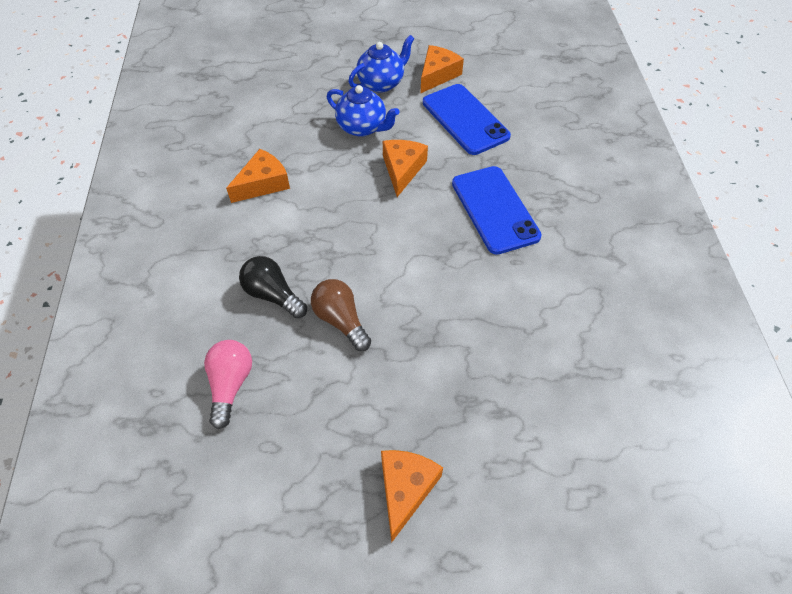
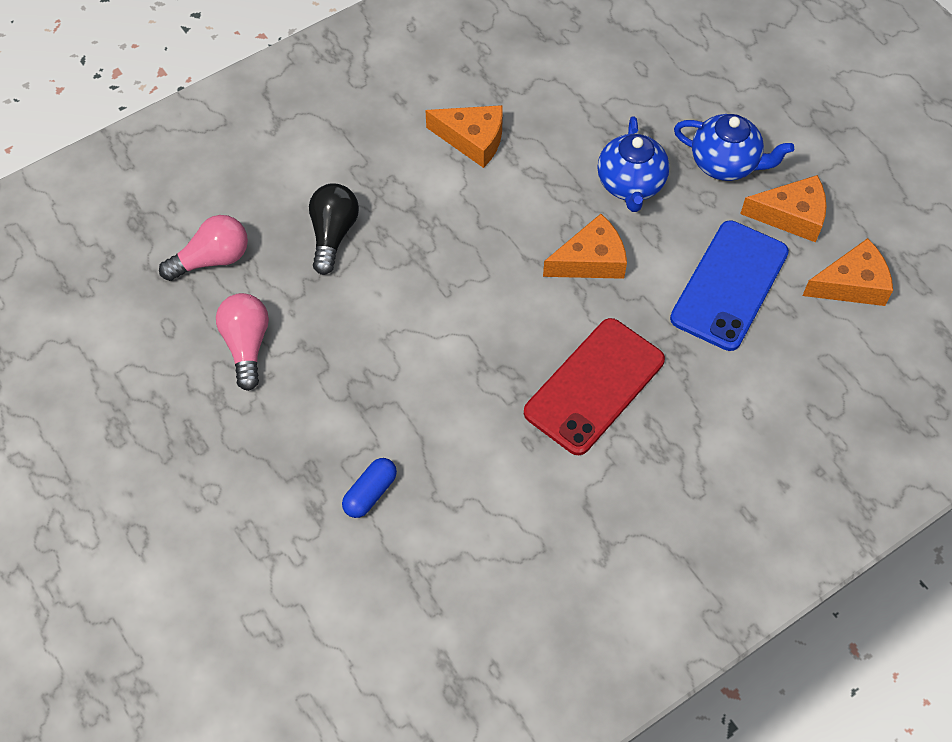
camera: 60 degrees right, 5 degrees up
(327, 395) = (247, 345): none -> pink light bulb
(341, 320) = (339, 311): brown light bulb -> none
(405, 489) = (186, 462): orange cheese -> orange cheese (851, 284)
(494, 209) = (594, 386): blue phone -> red phone
(505, 369) = (370, 493): none -> blue capsule

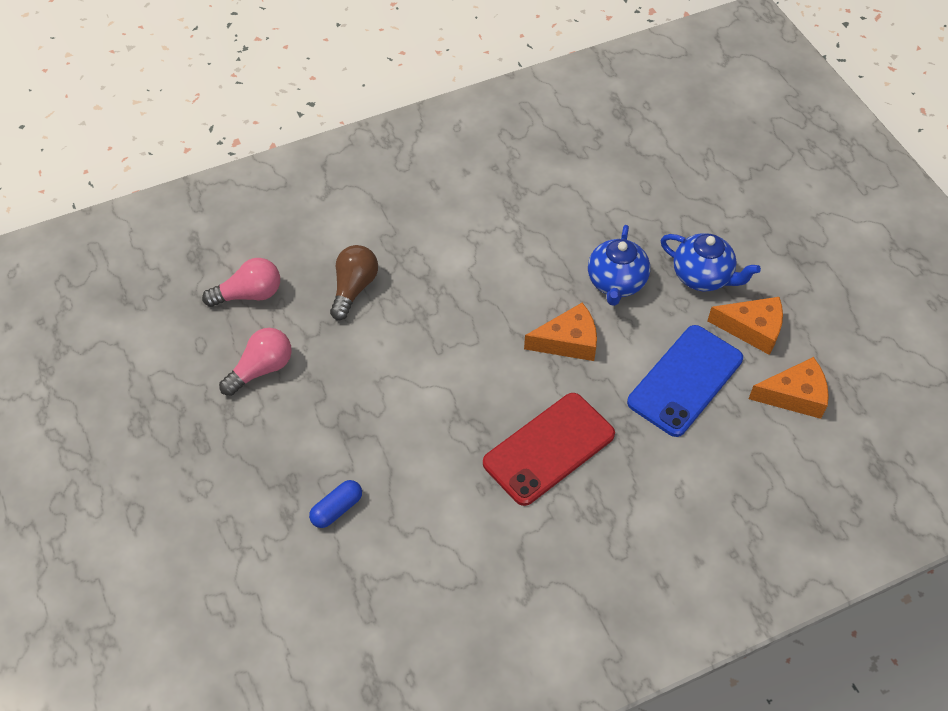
camera: 10 degrees right, 5 degrees down
(247, 345) = (261, 369): pink light bulb -> pink light bulb turned 45 degrees clockwise
(333, 234) = (354, 288): black light bulb -> brown light bulb
(473, 140) = (488, 227): orange cheese -> none

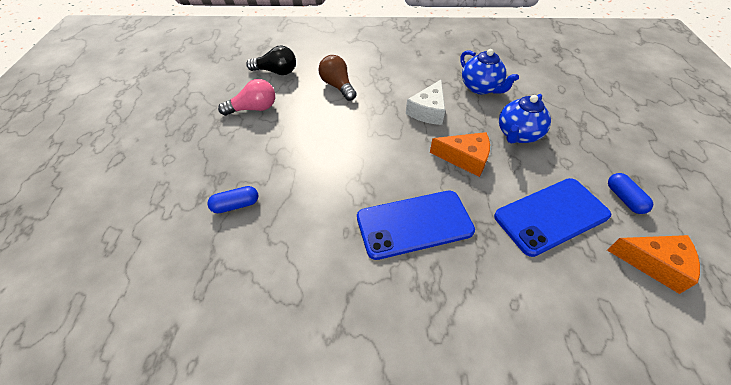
camera: 25 degrees right, 5 degrees down
(249, 294) = (276, 72): pink light bulb -> black light bulb
(354, 288) = (338, 86): brown light bulb -> brown light bulb turned 75 degrees counterclockwise
(494, 286) = (428, 111): none -> white cheese
(549, 449) = (414, 224): red phone -> blue phone
(703, 277) = (589, 151): blue teapot -> blue teapot (481, 88)
(752, 329) = (624, 199): orange cheese -> blue capsule

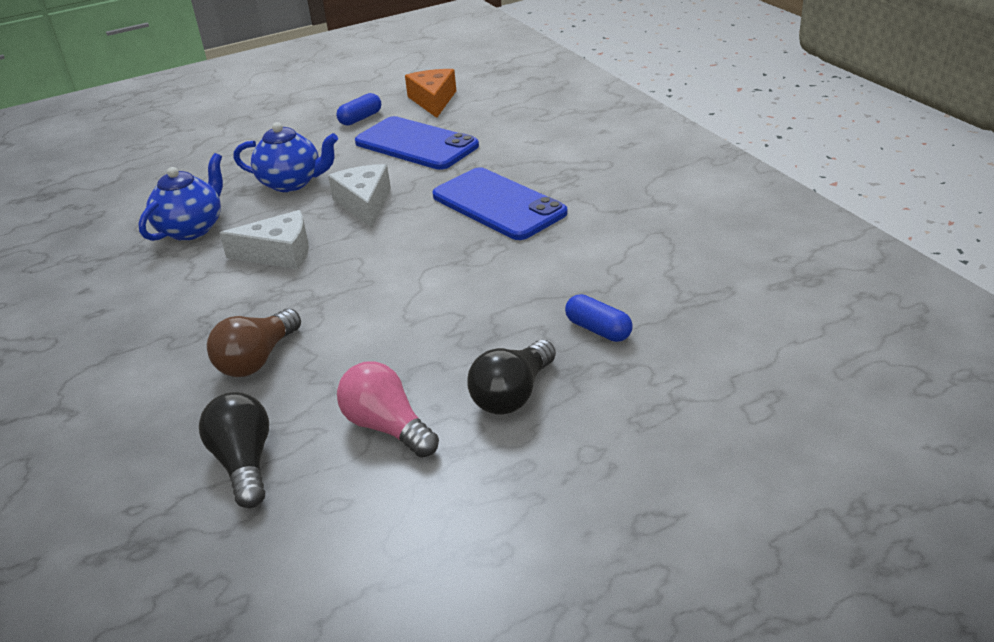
camera: 115 degrees left, 15 degrees down
(228, 151) = (513, 394): none -> black light bulb
(465, 158) = (364, 203): orange cheese -> white cheese

